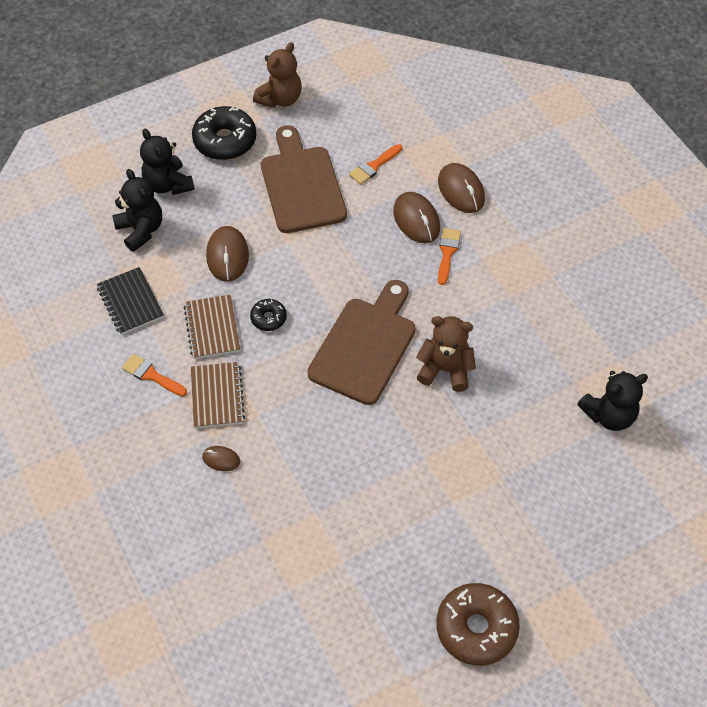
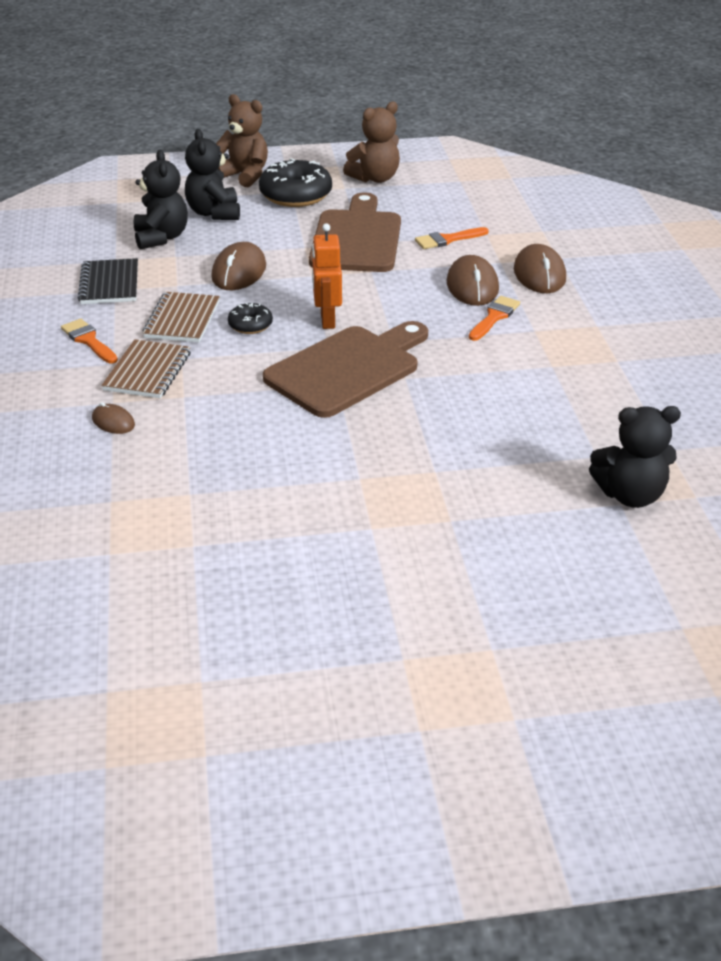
camera: 20 degrees right, 20 degrees down
(324, 294) = (327, 320): none -> orange robot
(445, 369) = (434, 408): brown teddy bear -> brown teddy bear (244, 175)
(476, 628) = (327, 657): brown donut -> none

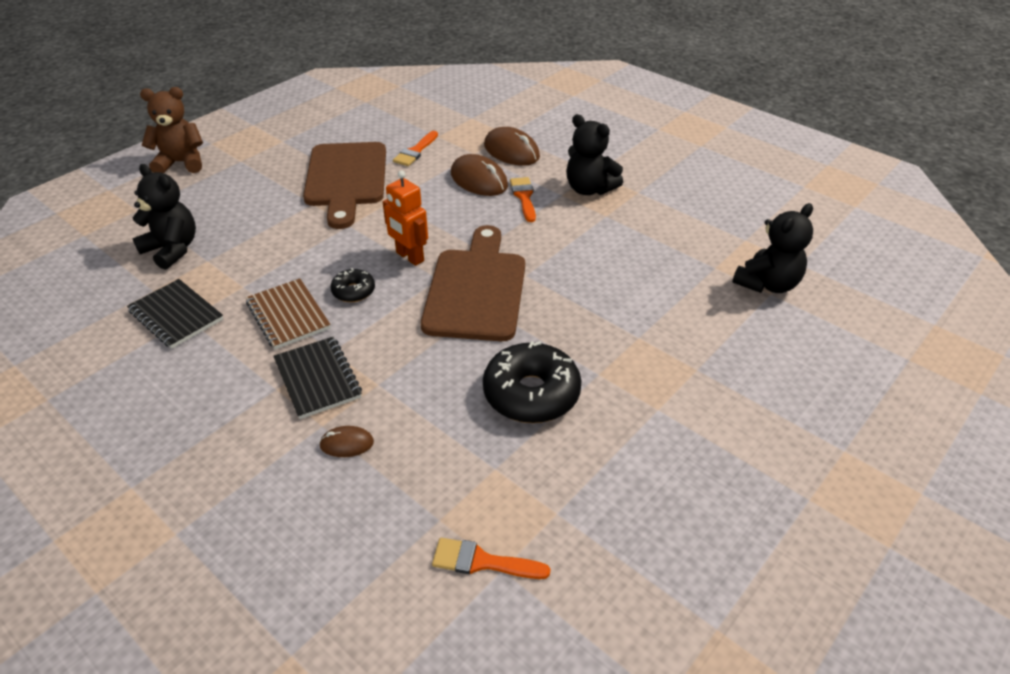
camera: 40 degrees left, 5 degrees up
(88, 340) = (224, 379): orange brush -> orange brush (482, 562)
(148, 371) = (318, 379): brown notebook -> black notebook
(214, 213) = (195, 207): black teddy bear -> black teddy bear (589, 189)
(239, 272) = (284, 249): brown mouse -> none
(295, 195) = (249, 163): black donut -> black donut (531, 393)
(357, 238) = (346, 179): brown cutting board -> brown cutting board turned 150 degrees counterclockwise
(375, 178) = (297, 124): brown teddy bear -> none

